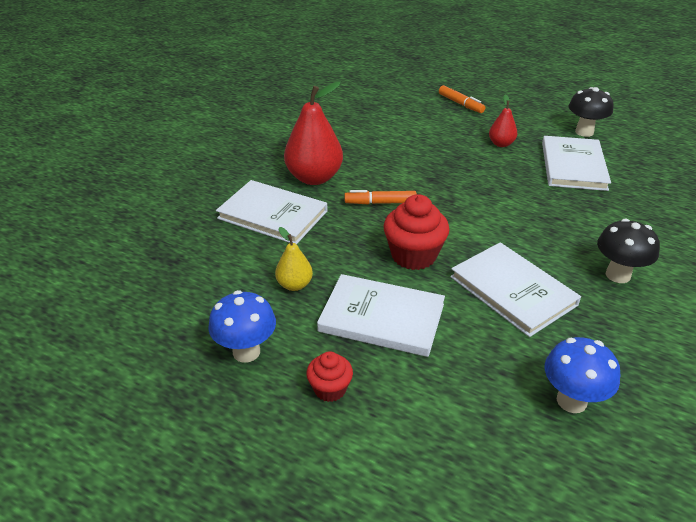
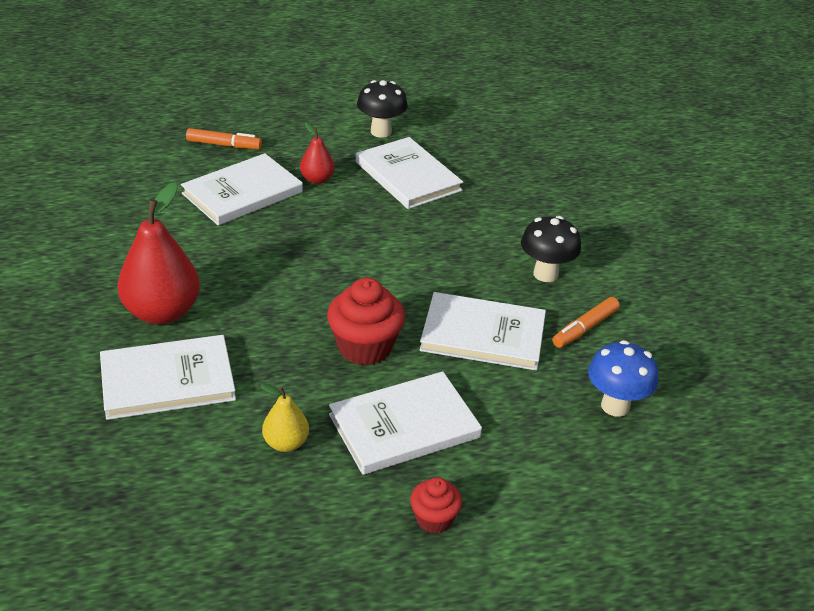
camera: 45 degrees left, 0 degrees up
(246, 352) = (320, 537): blue mushroom -> none
(380, 203) = (269, 306): orange marker -> orange marker (584, 328)
(441, 133) = (242, 193): none -> white book

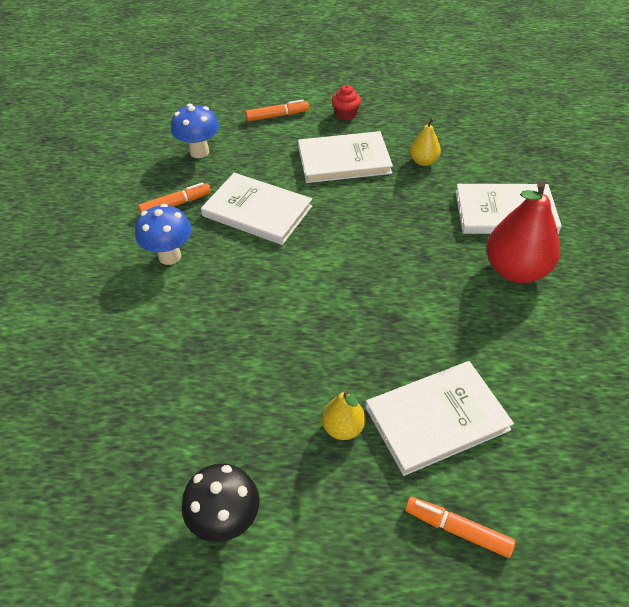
camera: 160 degrees left, 10 degrees up
(317, 179) = (343, 428): red pear -> yellow pear
(365, 347) = (352, 215): red cupcake -> none
(408, 176) = (231, 414): white book -> none
(545, 274) = (169, 256): black mushroom -> blue mushroom
(545, 494) = (277, 116): none -> orange marker

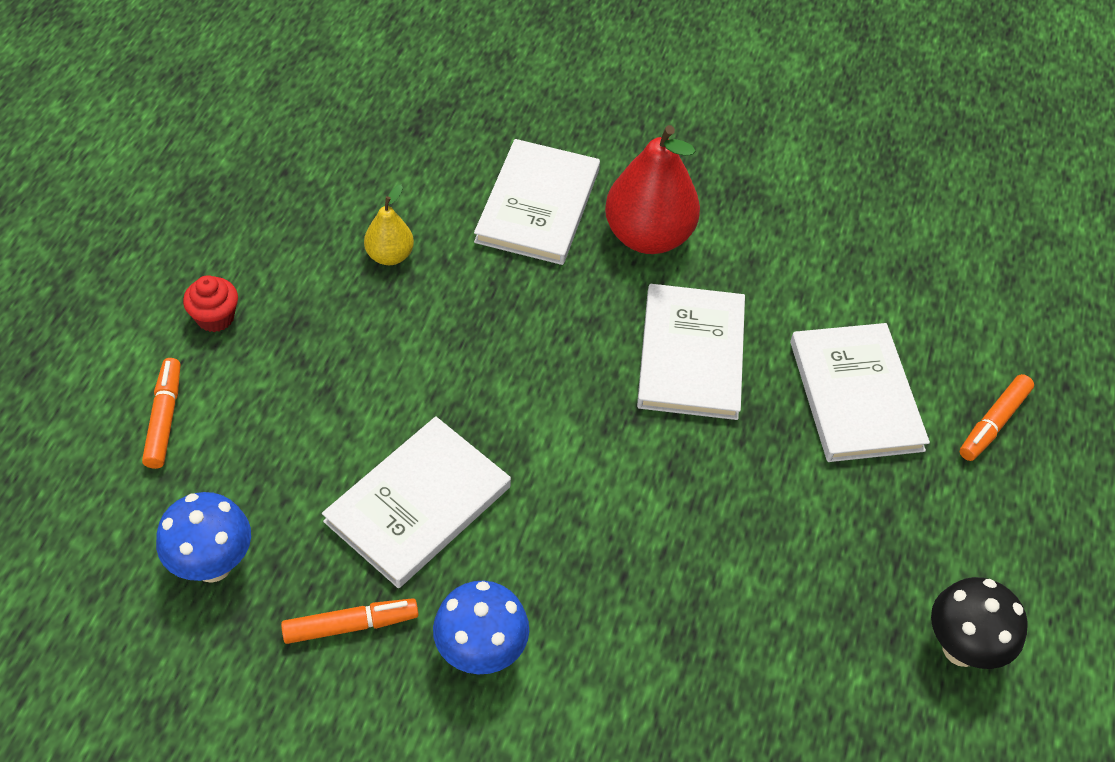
camera: 80 degrees left, 5 degrees up
(176, 204) = (351, 625): orange marker -> orange marker turned 90 degrees clockwise
(343, 428) = (852, 493): yellow pear -> none
(344, 160) = (340, 354): white book -> white book (691, 355)

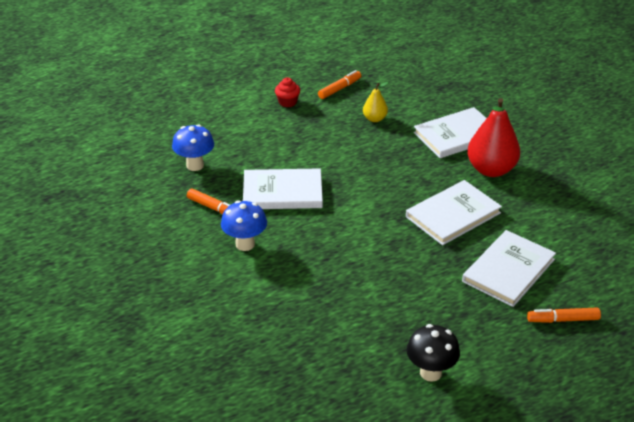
camera: 50 degrees right, 15 degrees down
(165, 418) = (233, 119): orange marker -> orange marker (339, 89)

